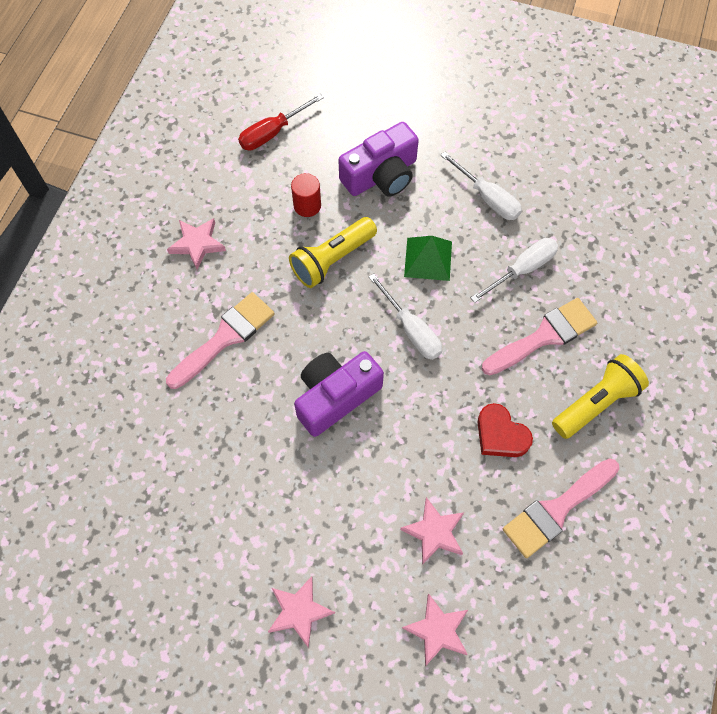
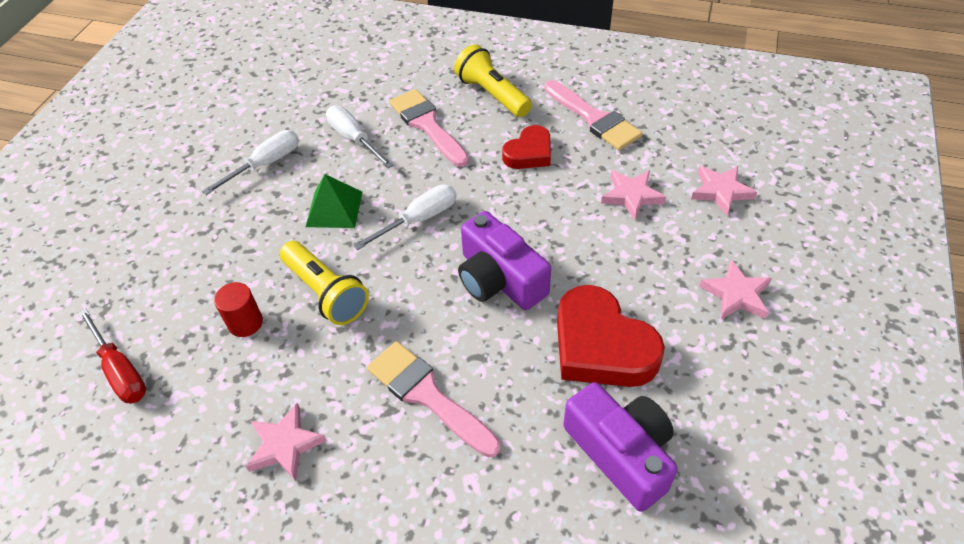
camera: 90 degrees left, 15 degrees down
(255, 476) = (601, 346): none -> red heart
(381, 175) = (216, 253): purple camera -> purple camera (620, 453)

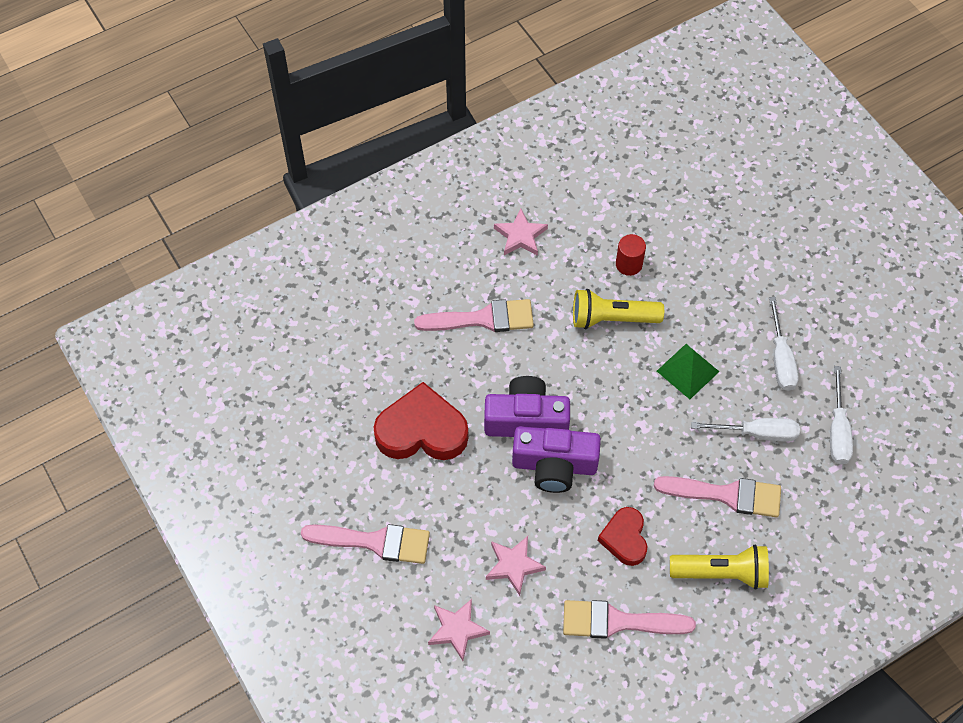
camera: 130 degrees right, 10 degrees up
(121, 371) = (651, 189): red screwdriver -> none
(419, 219) = (626, 414): white screwdriver -> white screwdriver (837, 430)
(620, 453) = (354, 380): purple camera -> purple camera (554, 465)
(736, 294) = (375, 542): pink star -> pink brush

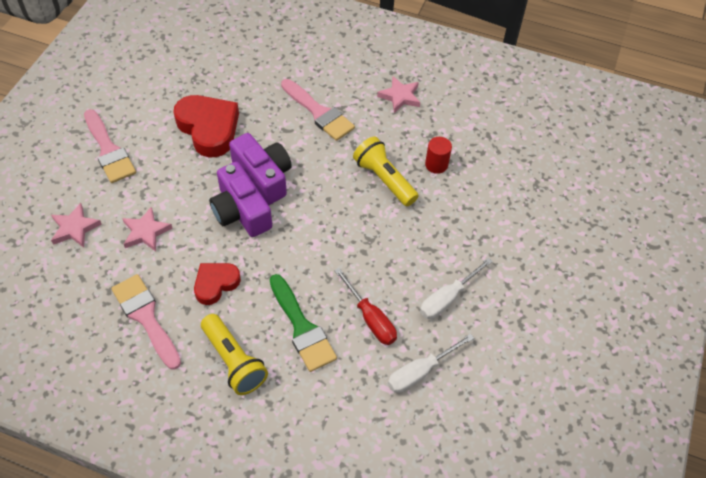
camera: 50 degrees right, 5 degrees down
(687, 371) = (383, 246): green pyramid -> none
(726, 495) = (302, 328): pink brush -> green brush
(757, 433) = (370, 318): white screwdriver -> red screwdriver

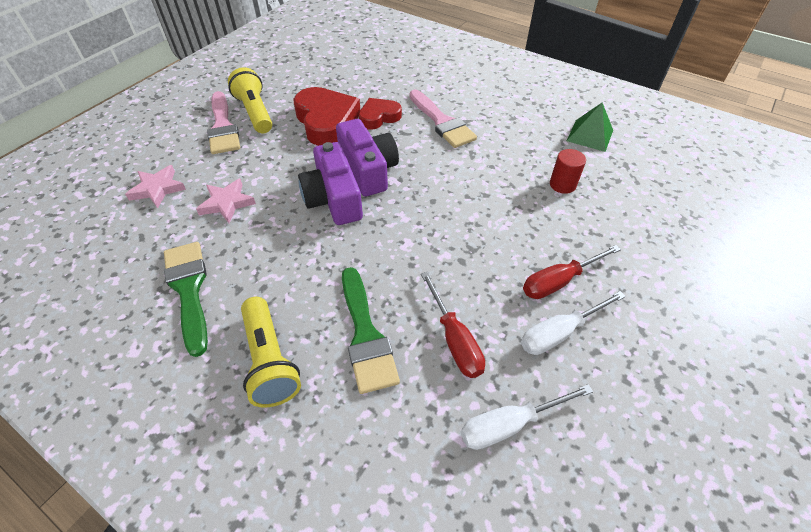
camera: 15 degrees right, 5 degrees down
(146, 317) = (189, 289): pink brush -> green brush
(216, 284) = (280, 267): red heart -> red heart (379, 117)
(384, 179) = (500, 190): yellow flashlight -> yellow flashlight (255, 112)
(400, 96) = (530, 119): pink star -> none
(442, 256) = (559, 281): none -> red screwdriver
(455, 107) = (590, 135): none -> green pyramid

